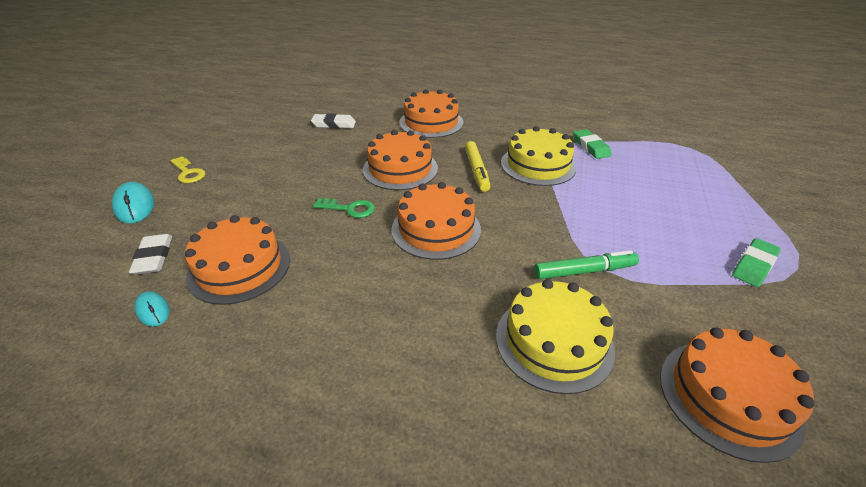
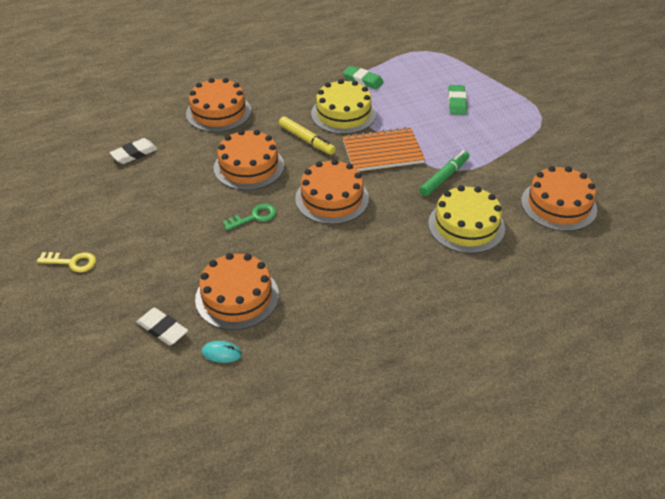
camera: 40 degrees left, 5 degrees up
(135, 206) = (75, 310): turquoise mouse -> none
(540, 212) = (382, 151): none -> orange notebook
(754, 265) = (521, 126): green eraser -> green eraser (457, 102)

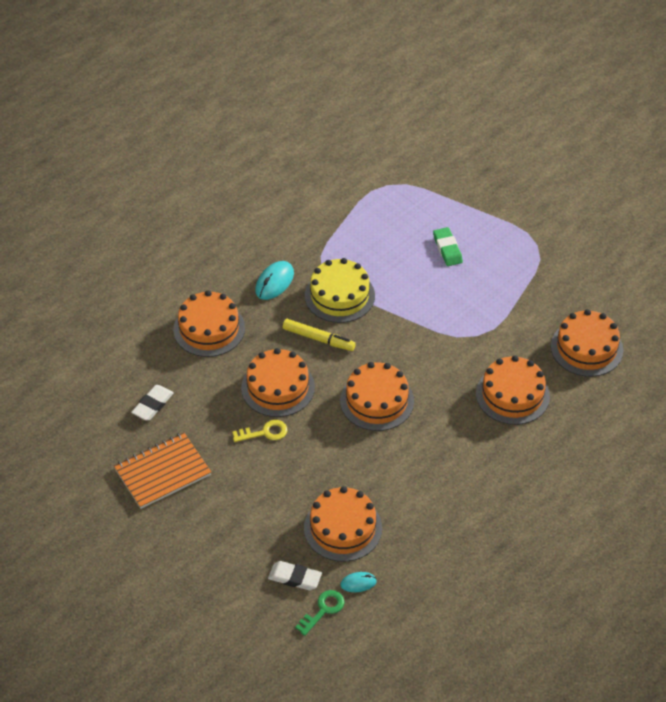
camera: 20 degrees left, 5 degrees up
(72, 262) = (171, 540): yellow key -> yellow key (264, 432)
(254, 217) = (314, 442): green key -> green key (323, 610)
(293, 93) = (274, 282): none -> turquoise mouse
(363, 80) = (339, 245): green eraser -> none
(382, 151) = (400, 332): orange notebook -> orange notebook (162, 472)
(444, 177) = (471, 346): green marker -> none
(466, 226) = (512, 395): yellow cake -> orange cake

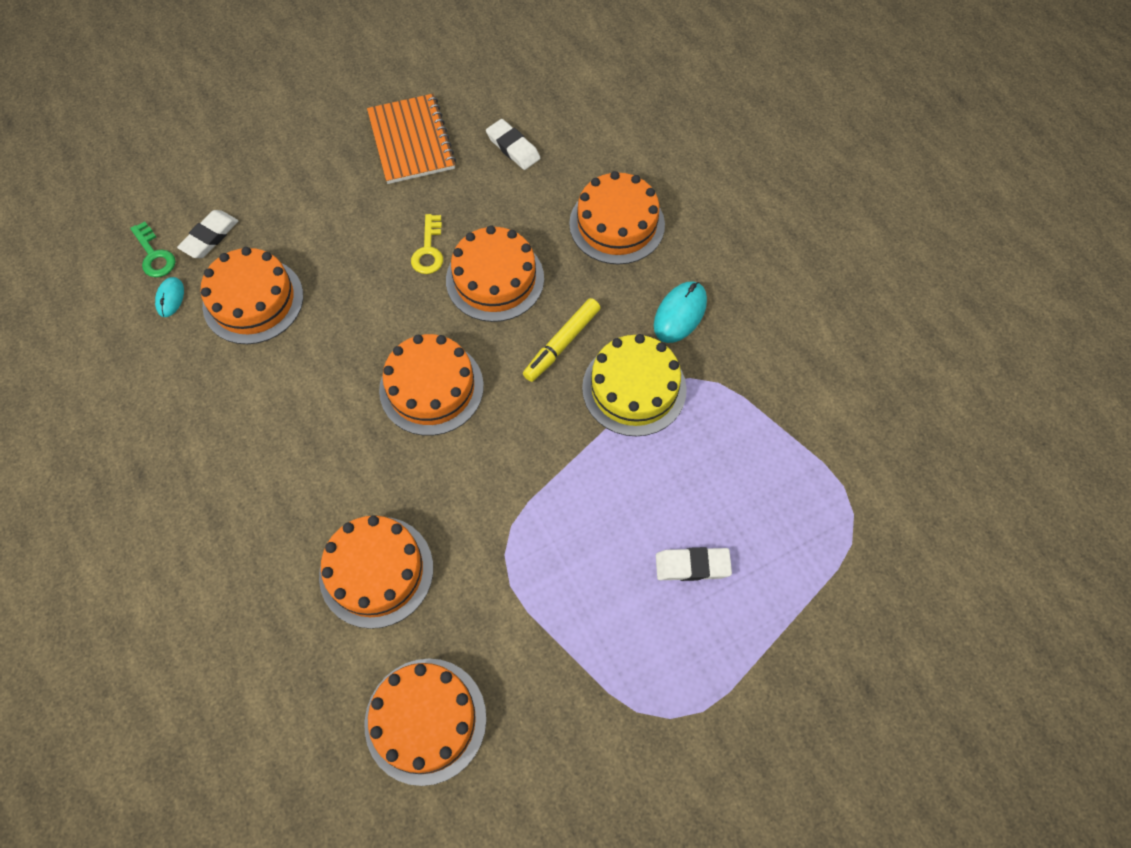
camera: 105 degrees right, 15 degrees up
(274, 282) = (680, 314): turquoise mouse -> turquoise mouse turned 75 degrees clockwise
(447, 249) = (692, 565): green eraser -> white eraser

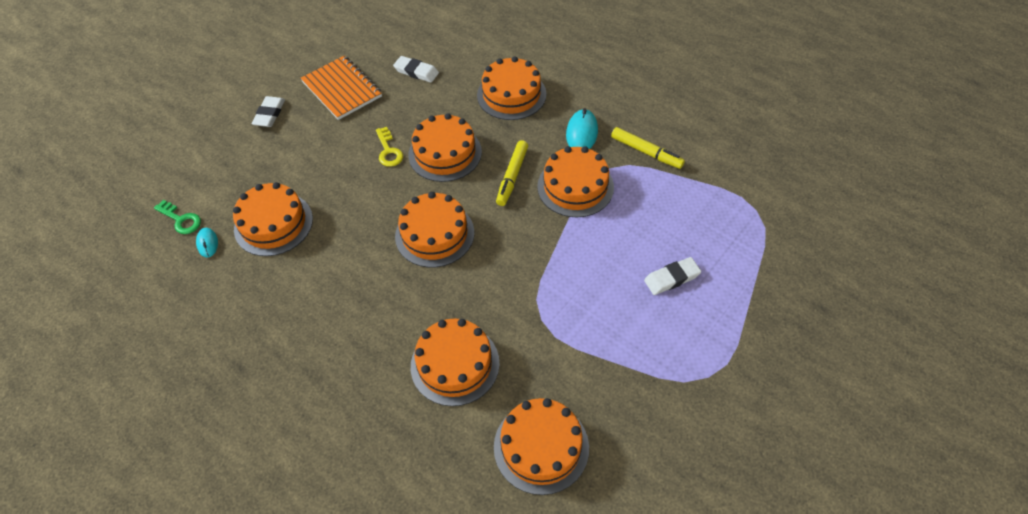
camera: 20 degrees left, 10 degrees down
(210, 237) = (219, 194): white eraser -> white eraser (269, 114)
(634, 388) = (575, 187): yellow cake -> orange cake
(750, 373) = (646, 152): none -> yellow marker

